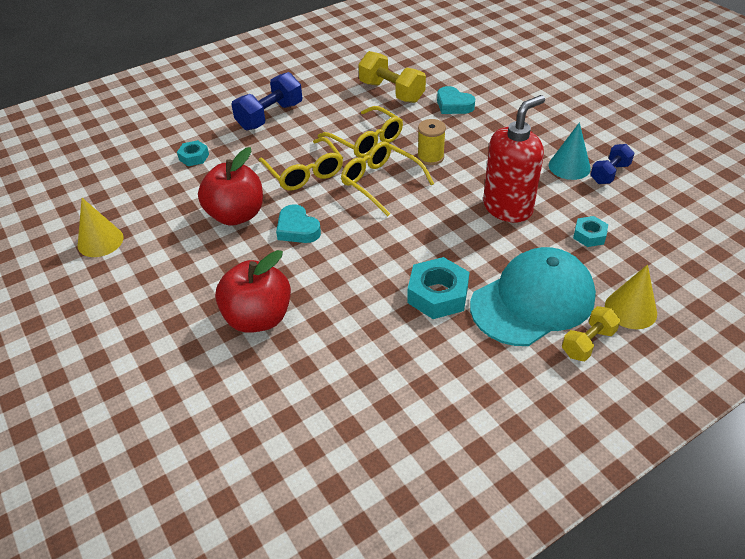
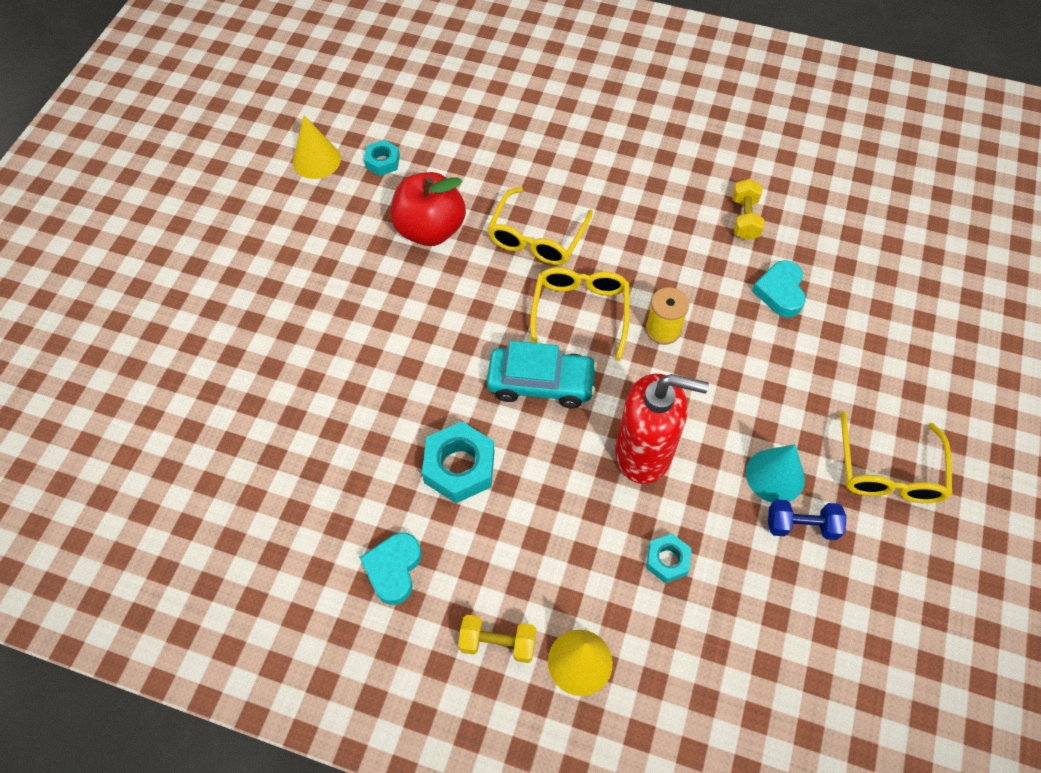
camera: 50 degrees right, 15 degrees up
(194, 157) = (479, 136): turquoise nut -> turquoise nut (382, 162)
(258, 318) = (320, 342): red apple -> none
(270, 116) = (596, 146): blue dumbbell -> none
(297, 229) = (452, 291): turquoise heart -> turquoise heart (393, 569)
(367, 141) = (636, 255): yellow glasses -> yellow glasses (888, 472)
(391, 92) = (744, 219): yellow dumbbell -> yellow dumbbell, size x0.62
(413, 225) = (541, 383): none -> turquoise car
(533, 301) = (518, 559): turquoise cap -> none

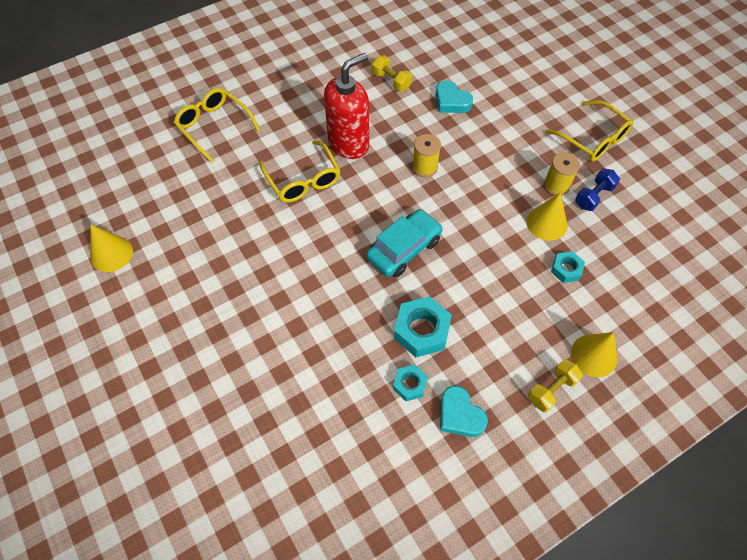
camera: 50 degrees left, 0 degrees up
(382, 162) = (157, 218): turquoise nut -> turquoise nut (410, 384)
(430, 229) = (238, 229): red apple -> none
(580, 311) = (375, 196): yellow glasses -> yellow glasses (213, 126)
(644, 453) = (493, 233): red soap dispenser -> red soap dispenser (349, 143)
(711, 499) = (546, 223): none -> yellow cone
(775, 475) = (556, 185): turquoise cone -> yellow spool

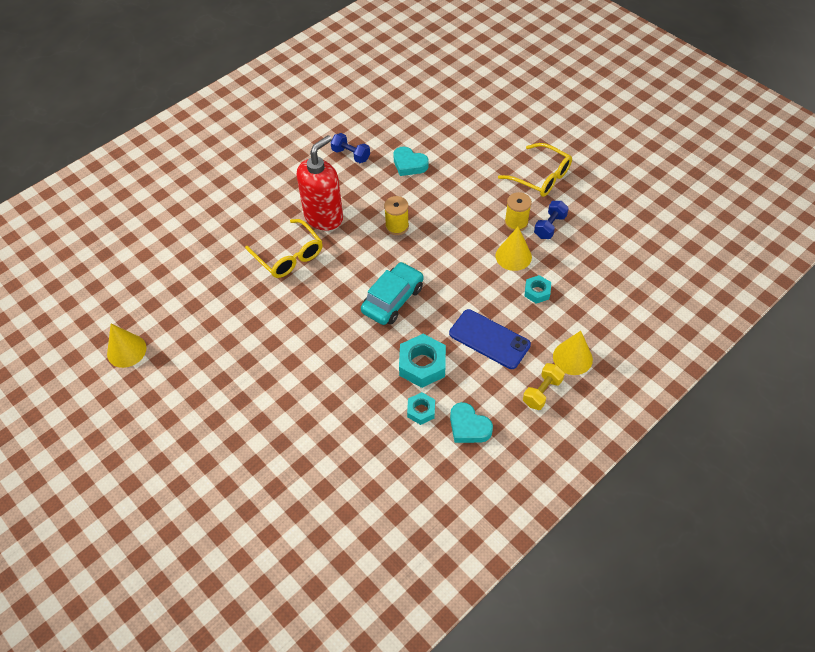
camera: 10 degrees left, 5 degrees down
(213, 126) = (194, 222): yellow glasses -> none
(391, 81) = (351, 155): yellow dumbbell -> blue dumbbell
(502, 315) = (489, 339): none -> blue phone

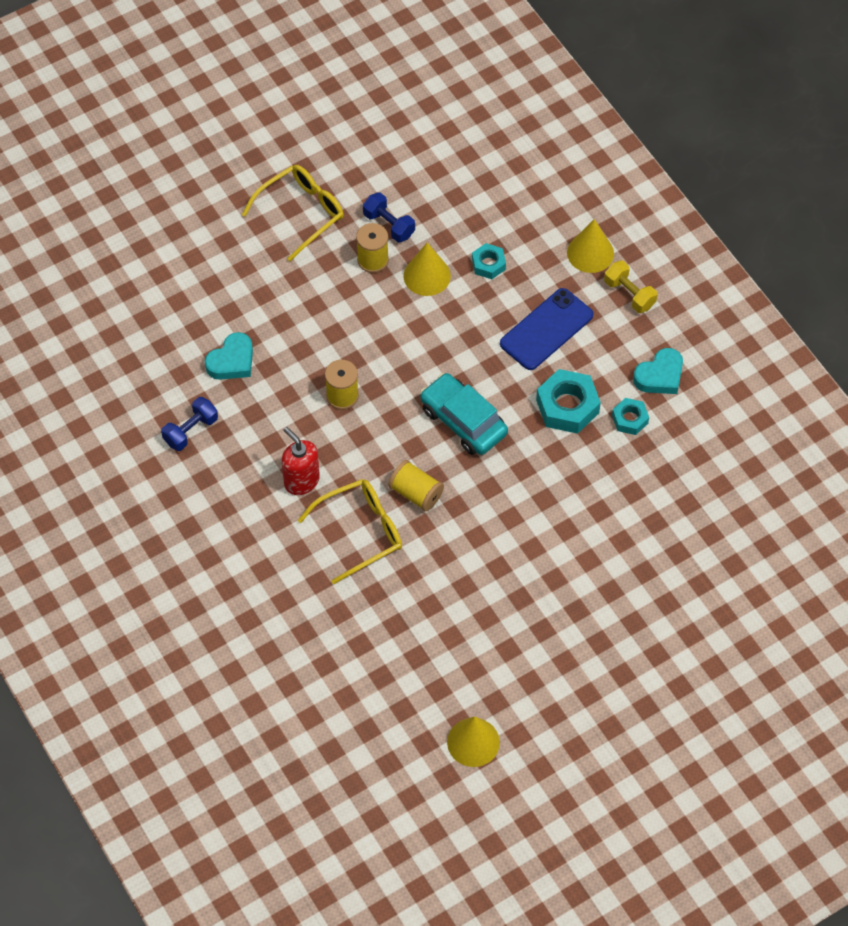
camera: 80 degrees left, 5 degrees up
(324, 217) = (301, 481): red soap dispenser -> red soap dispenser, size x0.63
(326, 282) = (416, 493): none -> yellow spool

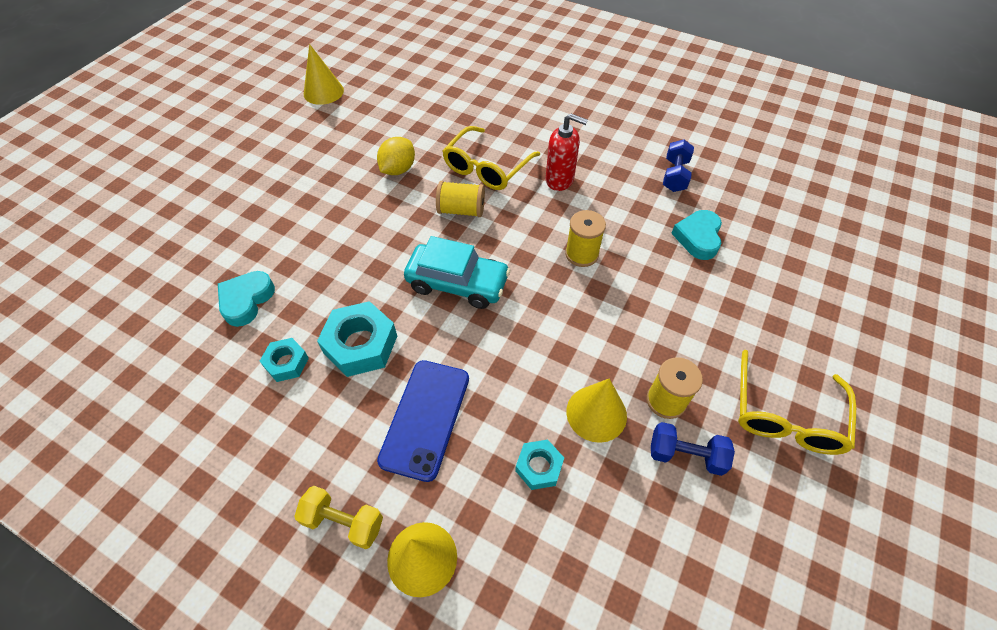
camera: 150 degrees right, 5 degrees down
(448, 574) = (398, 169): none -> yellow lemon
(660, 376) = (267, 429): turquoise heart -> turquoise heart (246, 300)

